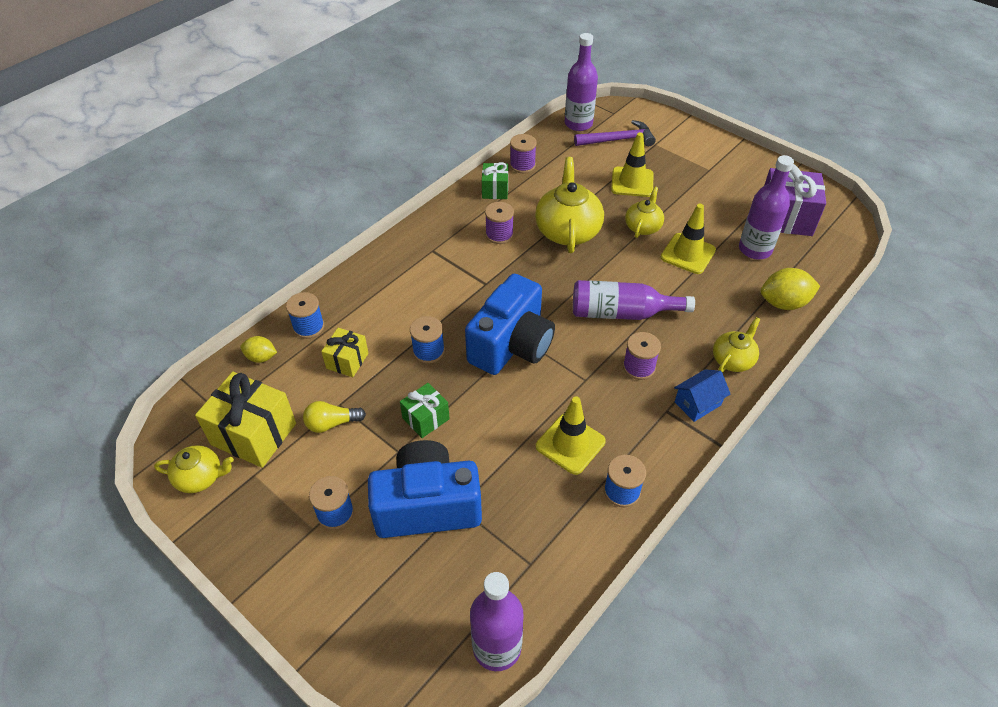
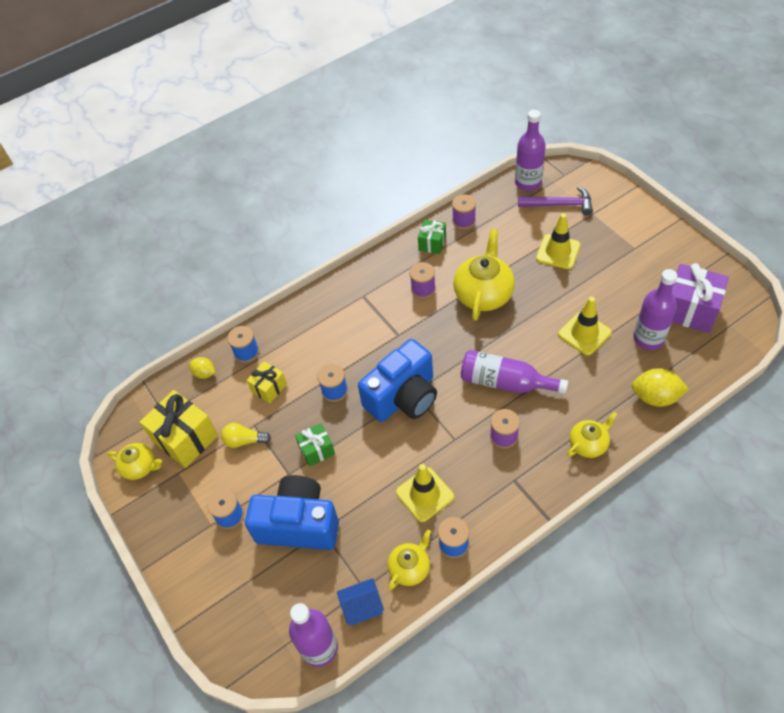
camera: 20 degrees right, 5 degrees up
(643, 227) = (552, 300): yellow teapot -> yellow teapot (410, 568)
(697, 403) = (543, 479): blue house -> blue house (362, 606)

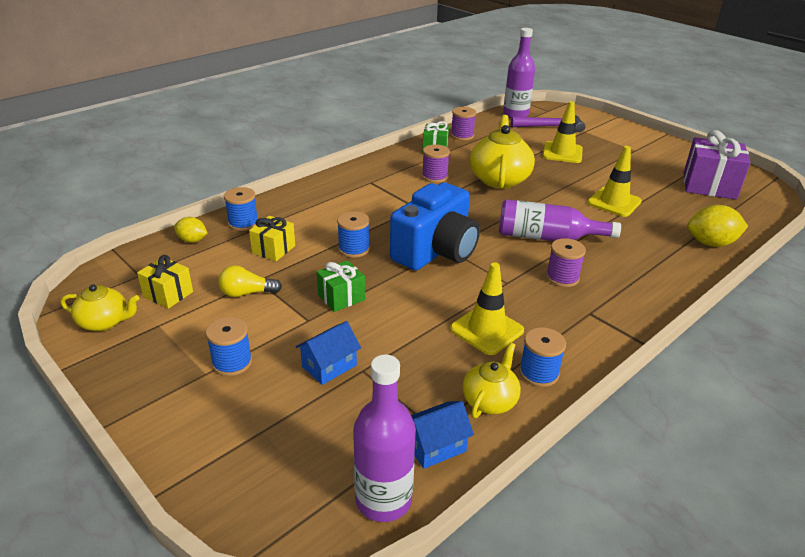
camera: 15 degrees left, 20 degrees down
(185, 438) = (168, 294): yellow gift -> yellow gift, size x0.57
(298, 524) = (329, 366): blue camera -> blue house
(588, 444) = (659, 280): yellow teapot -> none
(648, 338) = (680, 204): purple bottle -> none

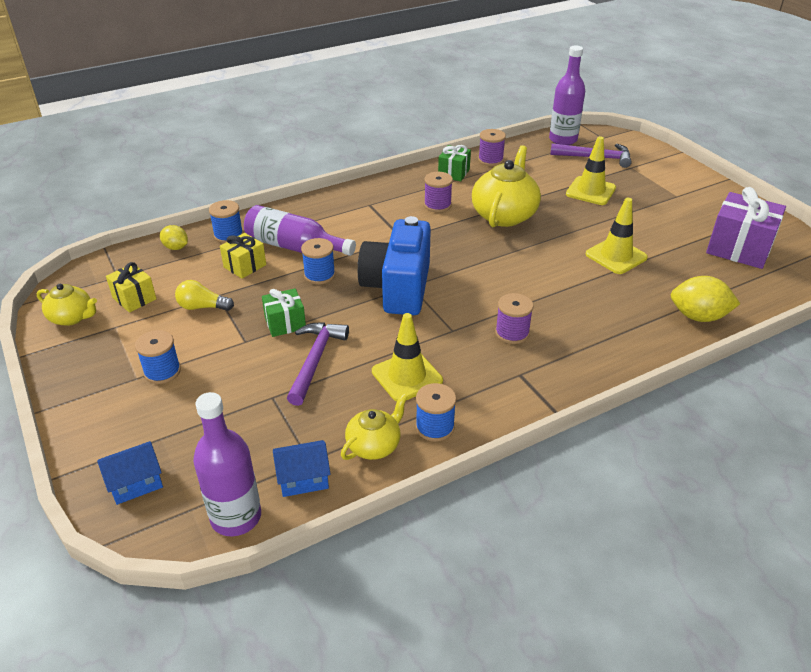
camera: 15 degrees right, 5 degrees up
(329, 366) = (244, 388): blue house -> blue house (136, 483)
(389, 328) = (315, 360): none -> purple hammer
(436, 251) = (398, 288): blue camera -> blue camera turned 135 degrees clockwise
(547, 237) = (520, 287): purple bottle -> purple bottle (294, 247)

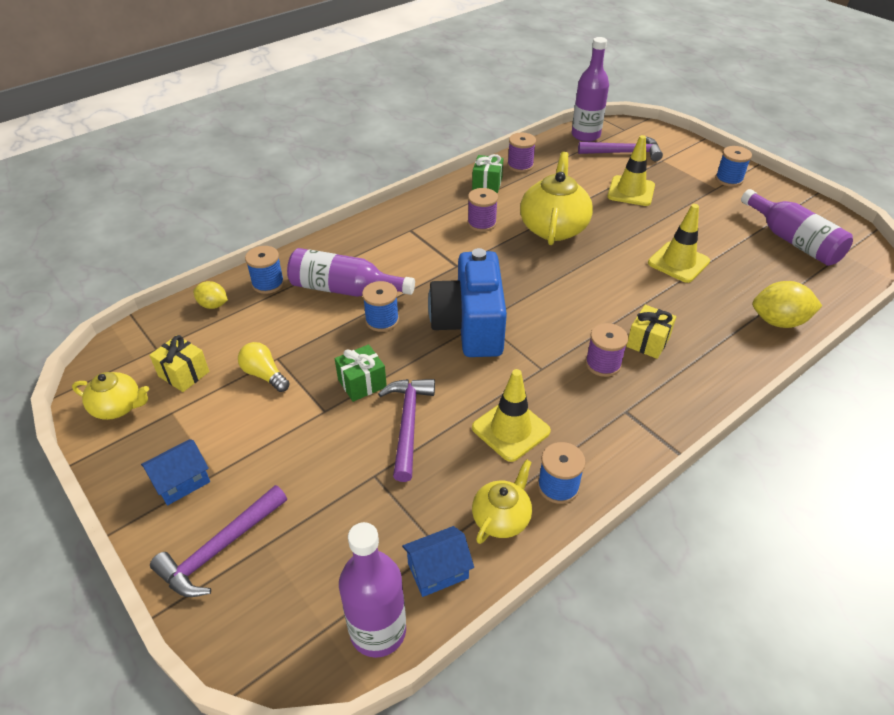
camera: 10 degrees left, 5 degrees up
(123, 435) = (220, 548): none -> purple hammer
(136, 483) = (252, 606): blue house -> blue house (181, 481)
(162, 371) = (242, 461): blue spool -> blue spool (729, 179)
(202, 307) = (264, 375): yellow light bulb -> yellow light bulb turned 45 degrees clockwise
(245, 266) = (297, 319): yellow gift -> yellow gift (648, 342)
(739, 248) = (793, 240): purple gift -> purple bottle

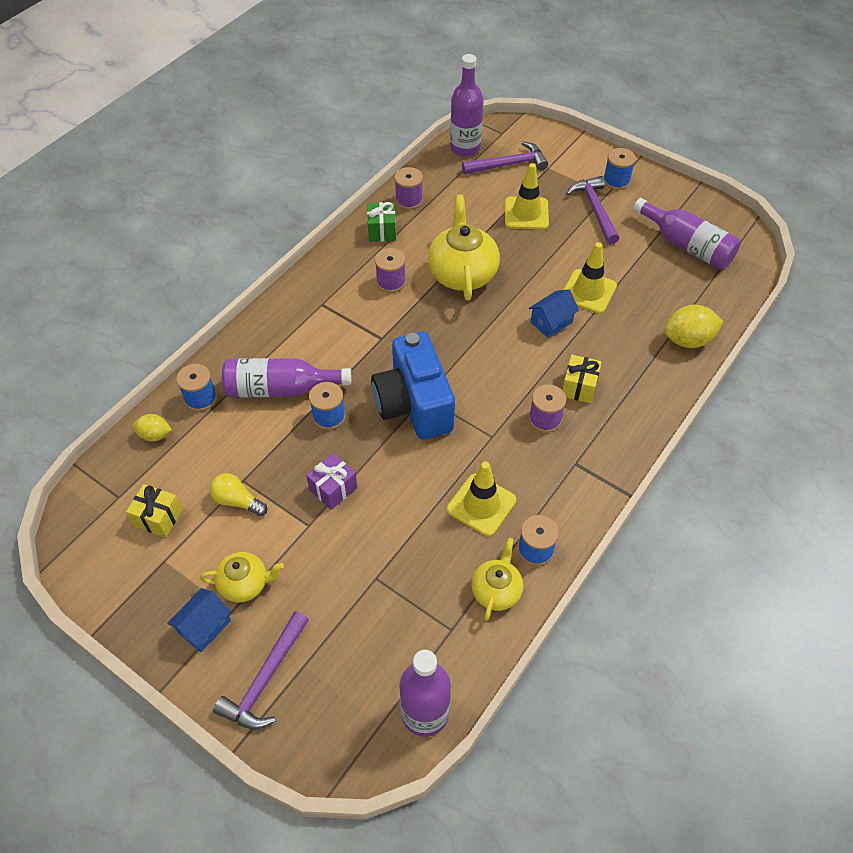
camera: 15 degrees left, 10 degrees up
(118, 407) = (109, 567): yellow teapot -> yellow teapot (245, 584)
(362, 383) = (333, 489): green gift -> purple gift
(407, 424) = (389, 521): purple hammer -> purple hammer (595, 210)
(438, 570) = (457, 650): blue house -> blue house (551, 322)

